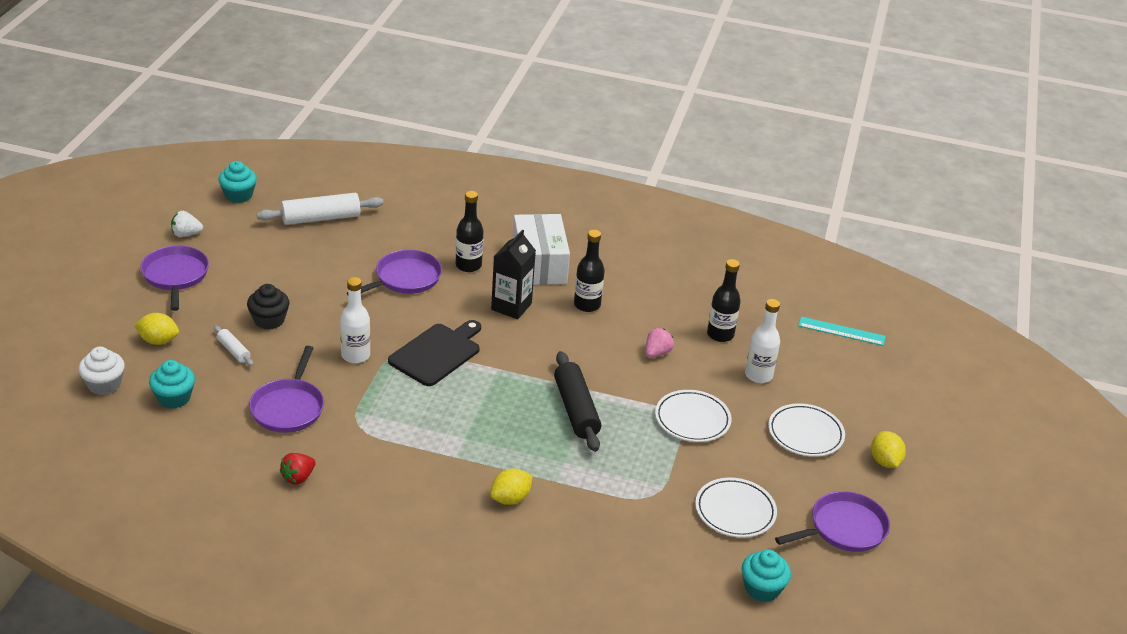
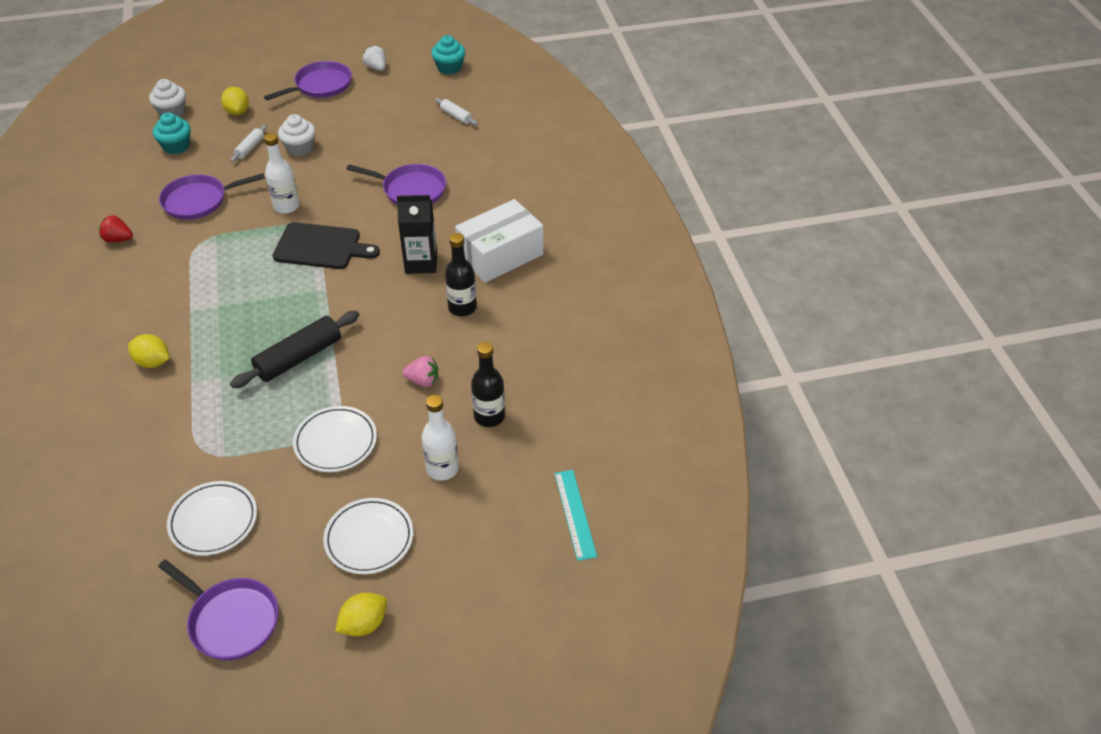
camera: 65 degrees right, 10 degrees up
(269, 320) = (300, 148): black cupcake -> white cupcake
(321, 218) = (456, 116): white rolling pin -> white rolling pin, size x0.51
(468, 265) = (460, 216): black bottle -> none
(762, 588) = (109, 579): turquoise cupcake -> none

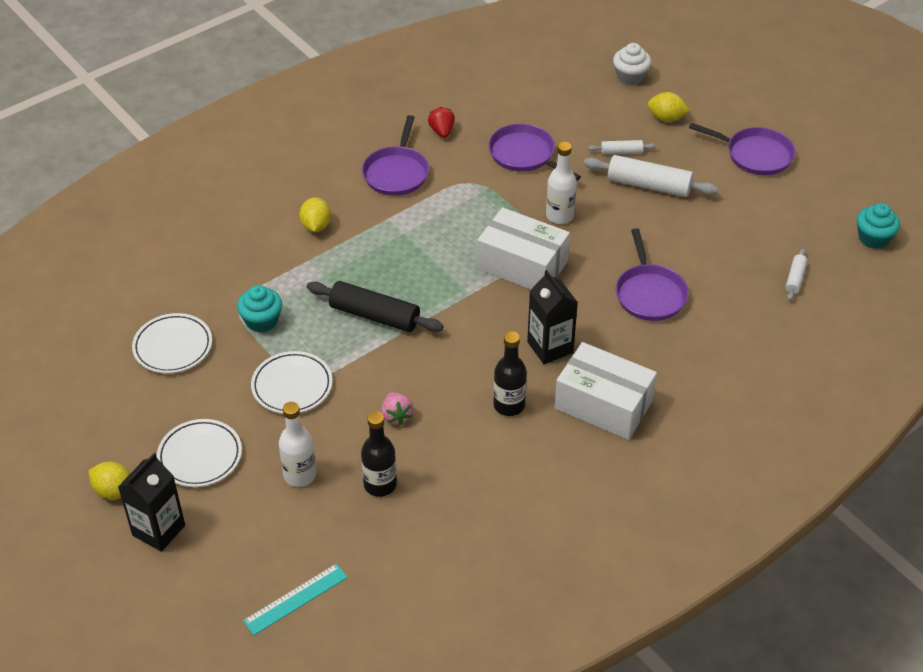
camera: 65 degrees right, 0 degrees up
(176, 146) = (586, 104): turquoise cupcake -> turquoise cupcake (262, 321)
(231, 620) = (85, 404): purple pan -> purple pan (396, 173)
(237, 112) = (666, 118): yellow lemon -> yellow lemon turned 60 degrees clockwise
(300, 148) = (648, 185): white cupcake -> white rolling pin
(321, 247) = (522, 265): black cutting board -> white box
(376, 68) = (821, 182): white strawberry -> none
(436, 598) = (158, 530): none -> black carton

